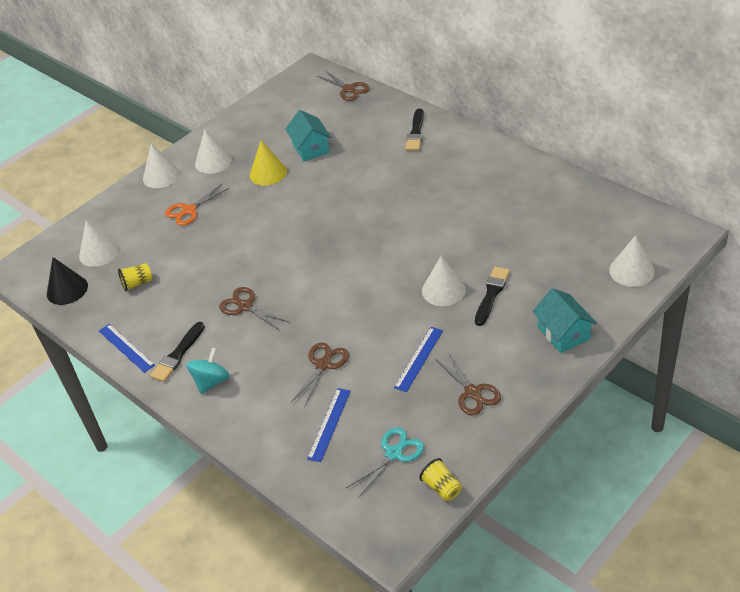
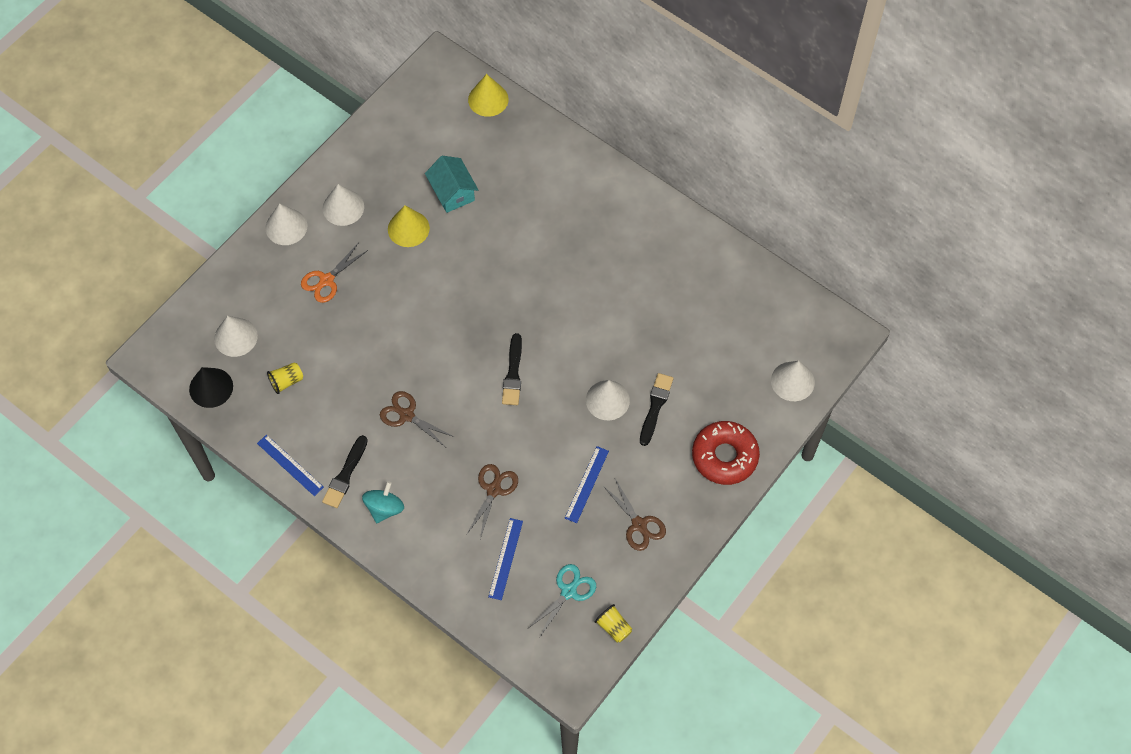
camera: 10 degrees left, 20 degrees up
(348, 89) = (488, 99): brown scissors -> yellow cone
(415, 132) = (569, 175): black brush -> black brush (513, 373)
(563, 333) = (724, 456): turquoise house -> red donut

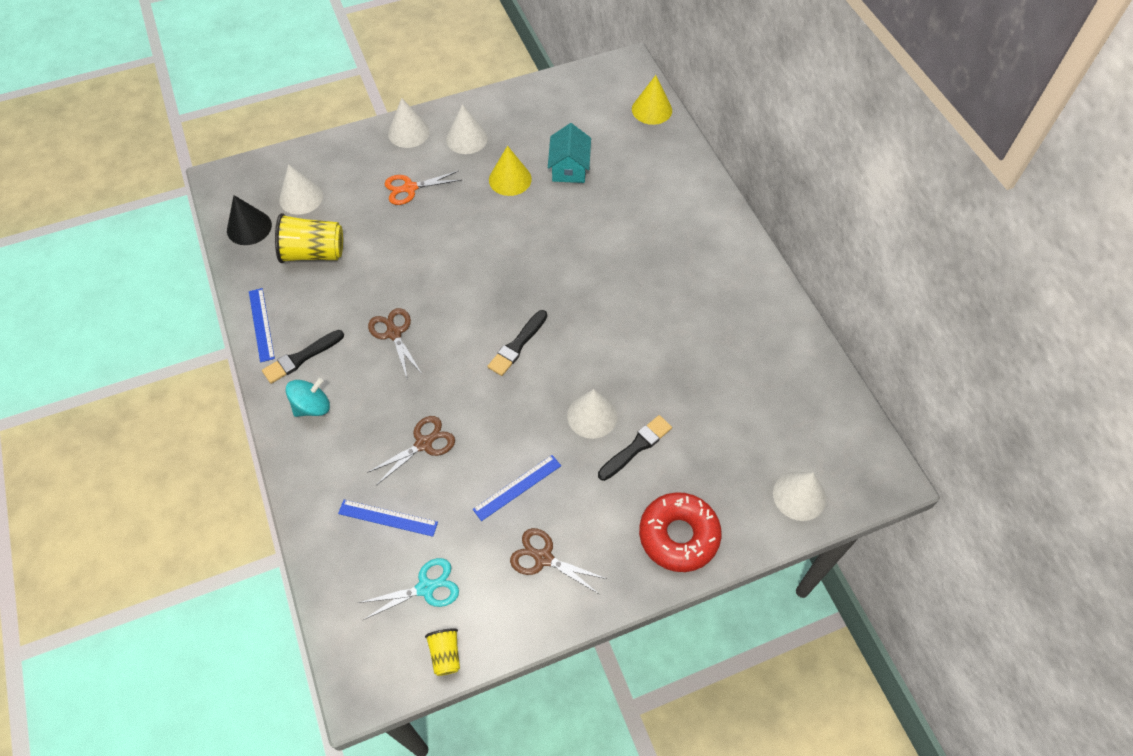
camera: 30 degrees right, 5 degrees down
(286, 381) = (314, 253): yellow cup -> yellow cup, size x1.88
(505, 558) = (388, 518): blue ruler -> blue ruler turned 60 degrees clockwise
(639, 524) = (543, 558): brown scissors -> brown scissors turned 120 degrees clockwise

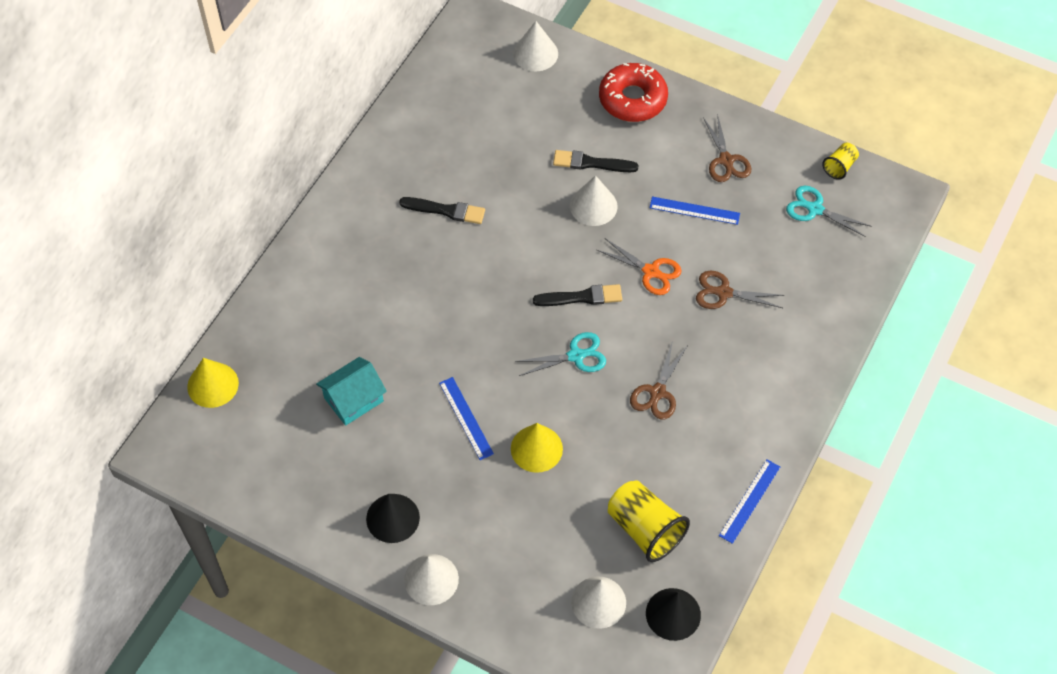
camera: 130 degrees left, 0 degrees up
(301, 358) = (746, 440): black brush -> black brush (446, 210)
(312, 406) = (774, 393): turquoise spinning top -> none
(388, 518) = (797, 269): blue ruler -> blue ruler (466, 418)
(410, 188) = (499, 514): orange scissors -> orange scissors (651, 271)
(466, 138) = (393, 518): white cone -> black cone
(474, 306) = (576, 356): none -> turquoise scissors
(510, 179) = (412, 438): yellow cone -> yellow cone (536, 448)

